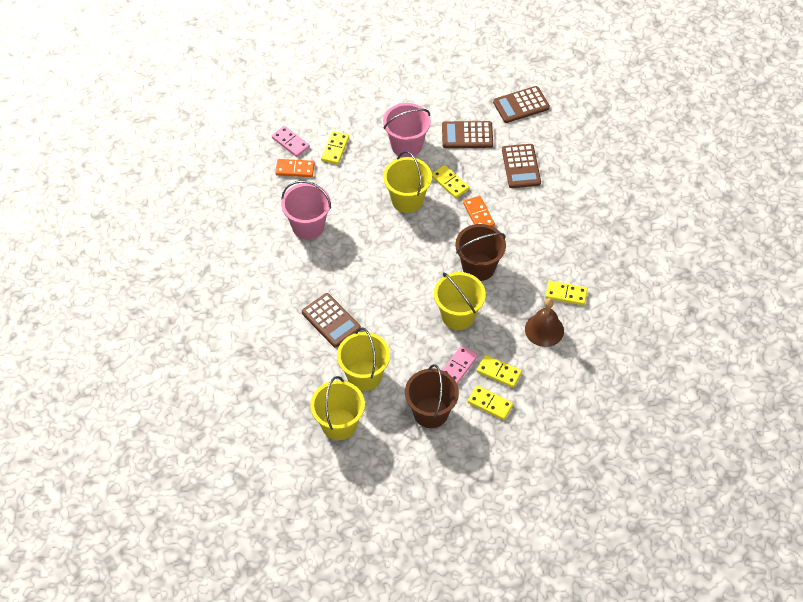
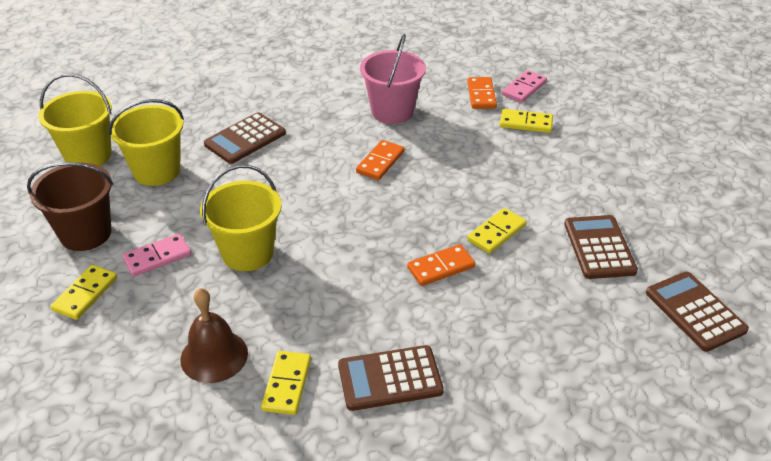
camera: 85 degrees right, 15 degrees down
(370, 238) = (380, 162): none -> orange domino
(406, 145) = (555, 185): pink bucket -> none
(407, 200) = (453, 192): yellow bucket -> none
(458, 366) = (157, 257): pink domino -> pink domino turned 60 degrees counterclockwise
(478, 267) = (338, 271): brown bucket -> none
(499, 372) = (139, 302): yellow domino -> none
(521, 166) = (555, 316): brown calculator -> brown calculator (390, 378)

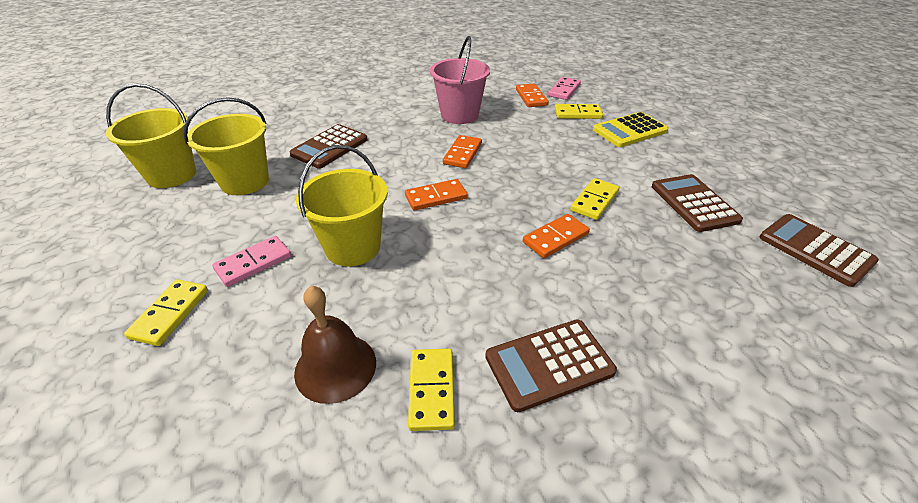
camera: 10 degrees left, 0 degrees up
(86, 233) = (170, 248): brown bucket -> none
(338, 210) = (436, 197): none -> orange domino
(575, 152) = (629, 130): none -> yellow calculator

